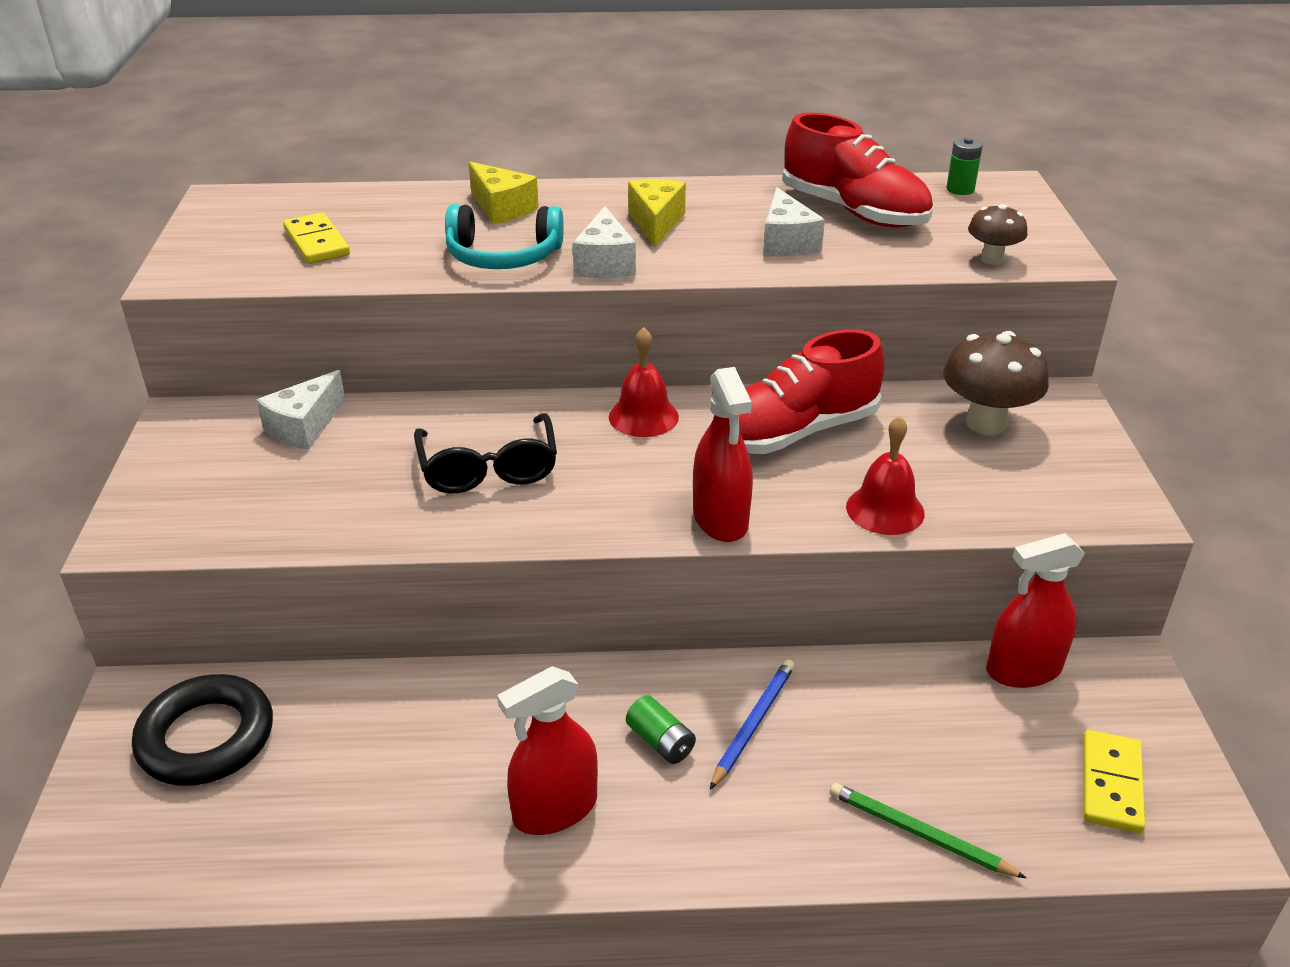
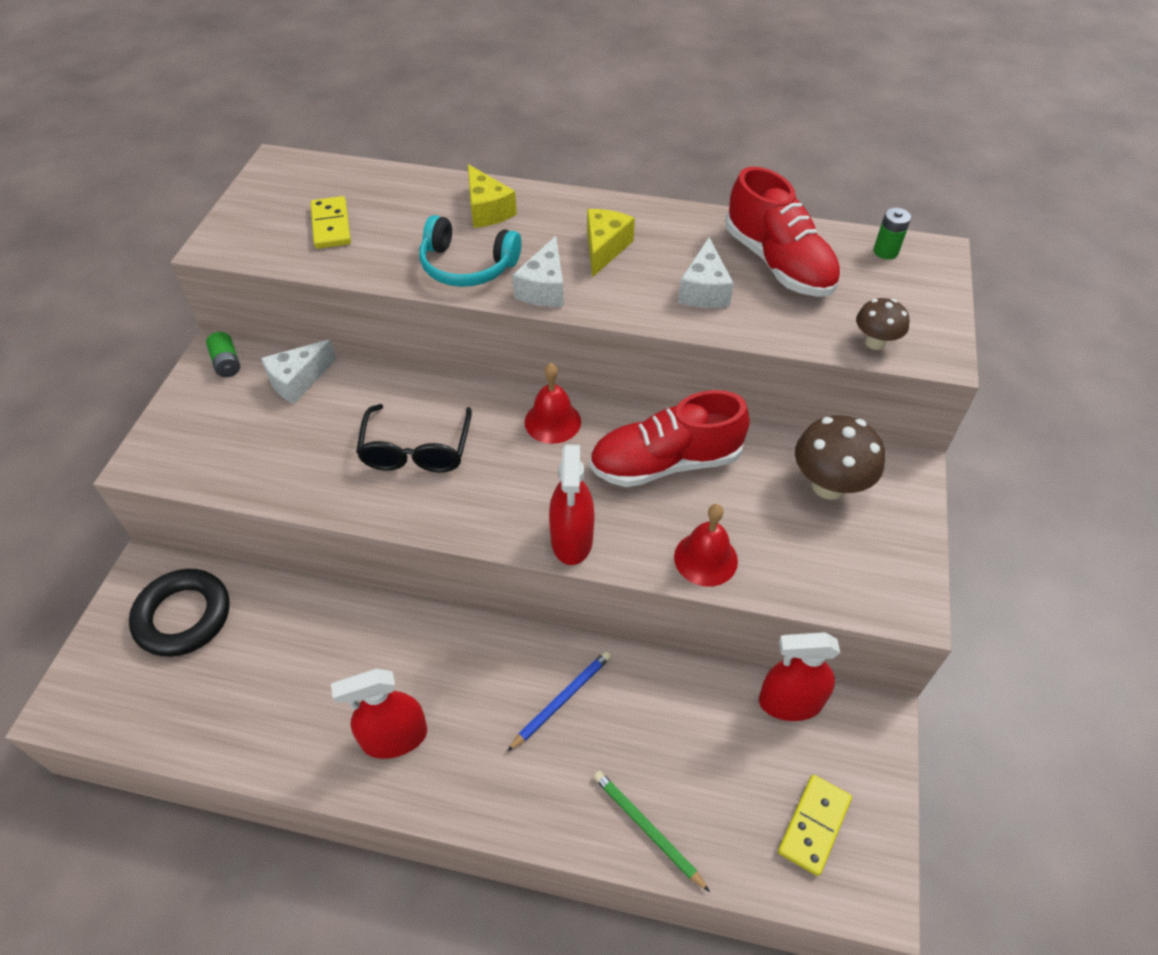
camera: 15 degrees right, 15 degrees up
(660, 742) = (489, 698): green battery -> green battery (227, 363)

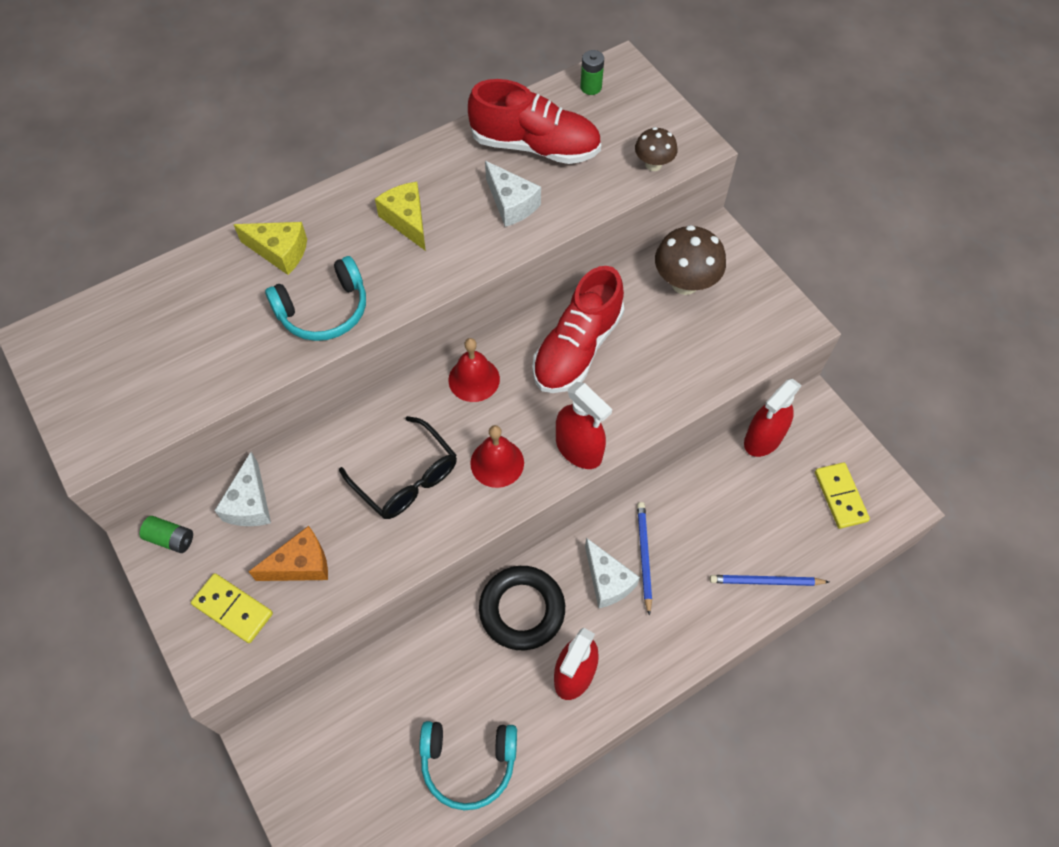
camera: 45 degrees left, 10 degrees up
(183, 616) = (338, 743): black ring -> black ring (522, 610)
(241, 722) = (468, 763): none -> turquoise headphones
(276, 447) = (301, 564): none -> orange cheese
(331, 225) = (168, 359): yellow domino -> yellow domino (233, 609)
(544, 288) = (402, 285): white cheese -> white cheese (607, 581)
(647, 829) = (766, 582): green pencil -> blue pencil
(705, 559) = (667, 392): red bell -> red bell (497, 463)

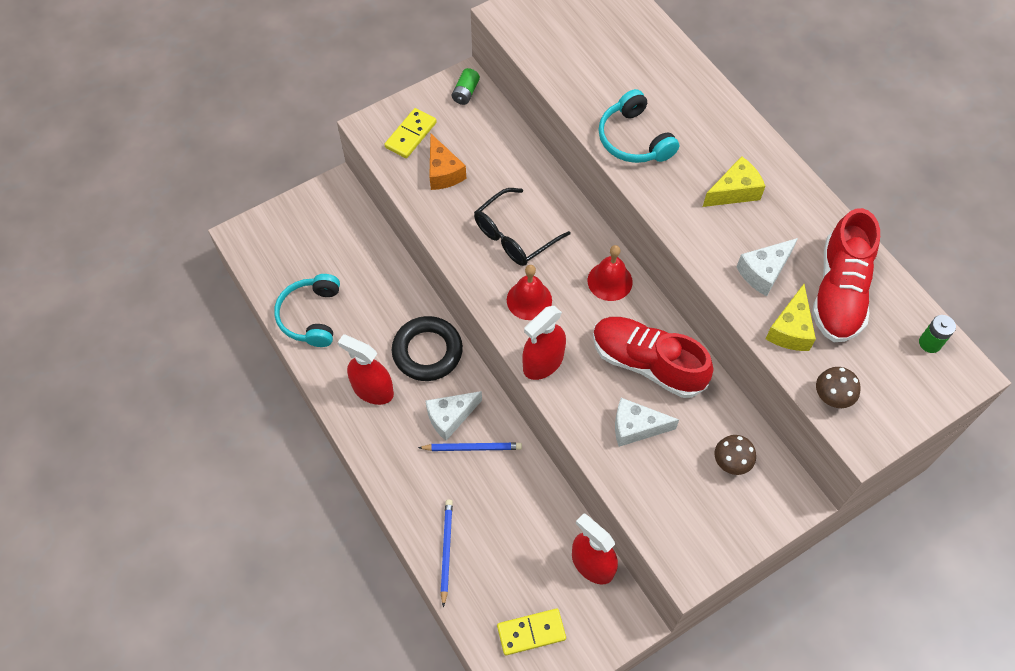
camera: 90 degrees right, 0 degrees up
(250, 503) = (493, 136): white cheese -> white cheese (636, 427)
(280, 252) = (690, 105): yellow cheese -> yellow cheese (790, 329)
(685, 283) = (731, 463): brown mushroom -> brown mushroom, size x0.59

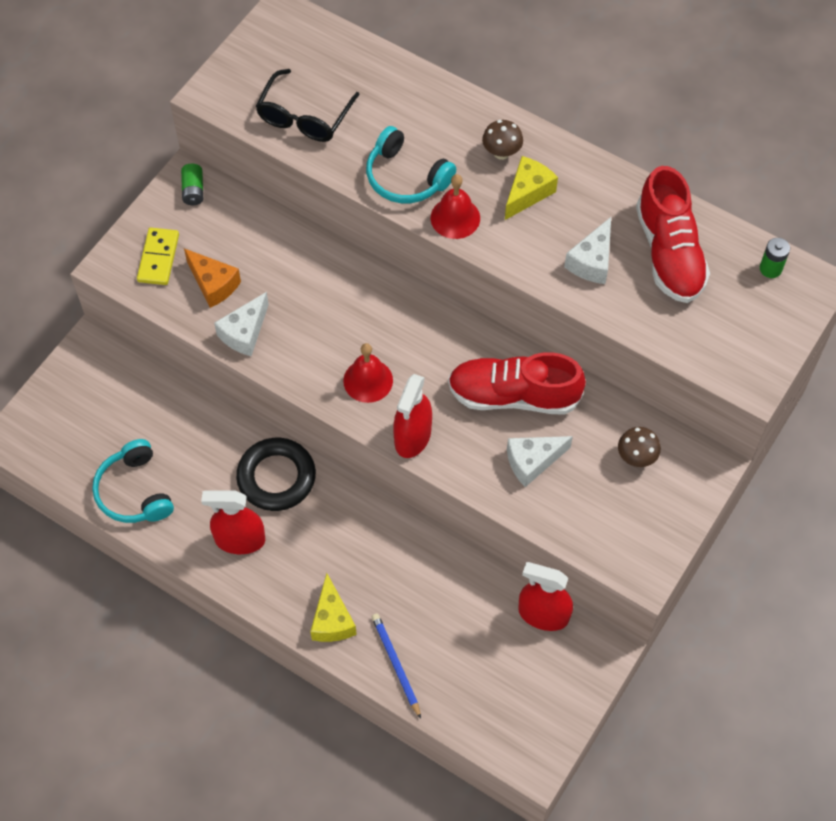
camera: 25 degrees left, 0 degrees up
(450, 417) = (333, 533): white cheese -> white cheese (244, 333)
(472, 447) = (371, 554): blue pencil -> none
(514, 236) = (320, 322): black glasses -> black glasses (304, 117)
(531, 632) = (516, 704): yellow domino -> none
(610, 281) = (438, 329): red bell -> red bell (455, 218)
(790, 329) = (641, 307): yellow cheese -> yellow cheese (332, 620)
(831, 397) = (707, 355): brown mushroom -> brown mushroom (501, 153)

